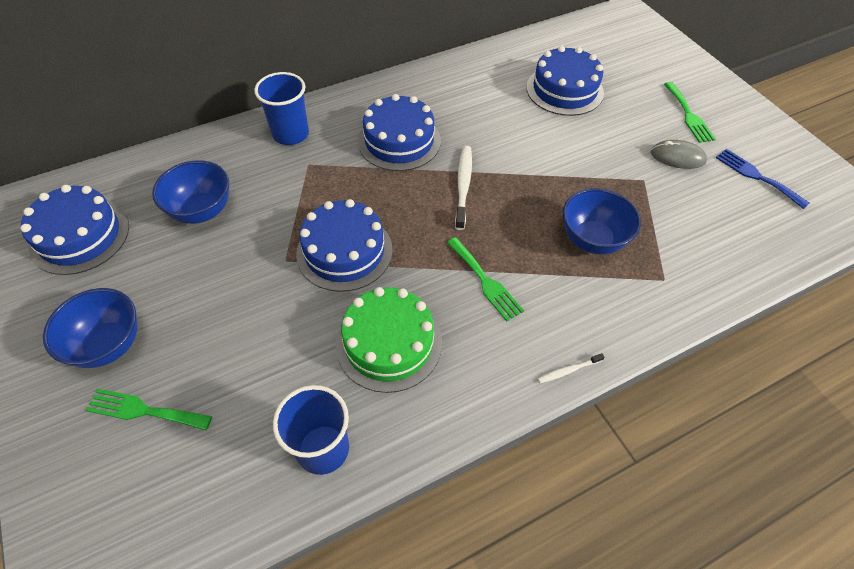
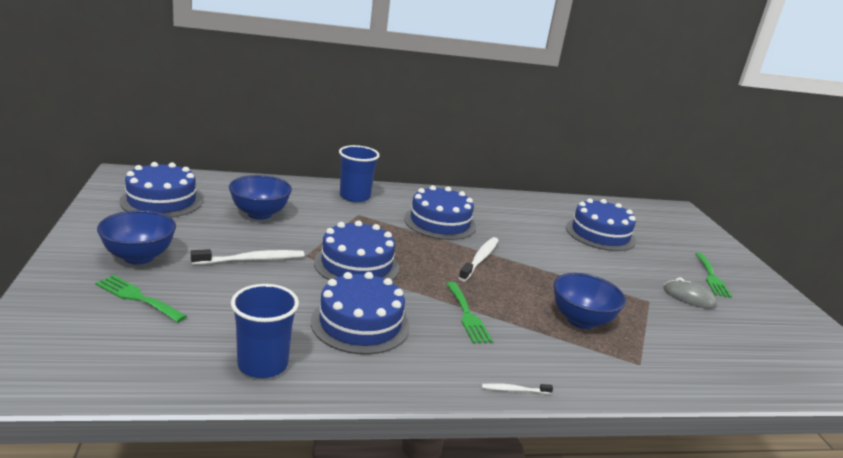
camera: 15 degrees right, 30 degrees down
(232, 293) = (251, 260): none -> white toothbrush
(389, 343) = (360, 323): green cake -> blue cake
(757, 176) = (765, 330): blue fork -> none

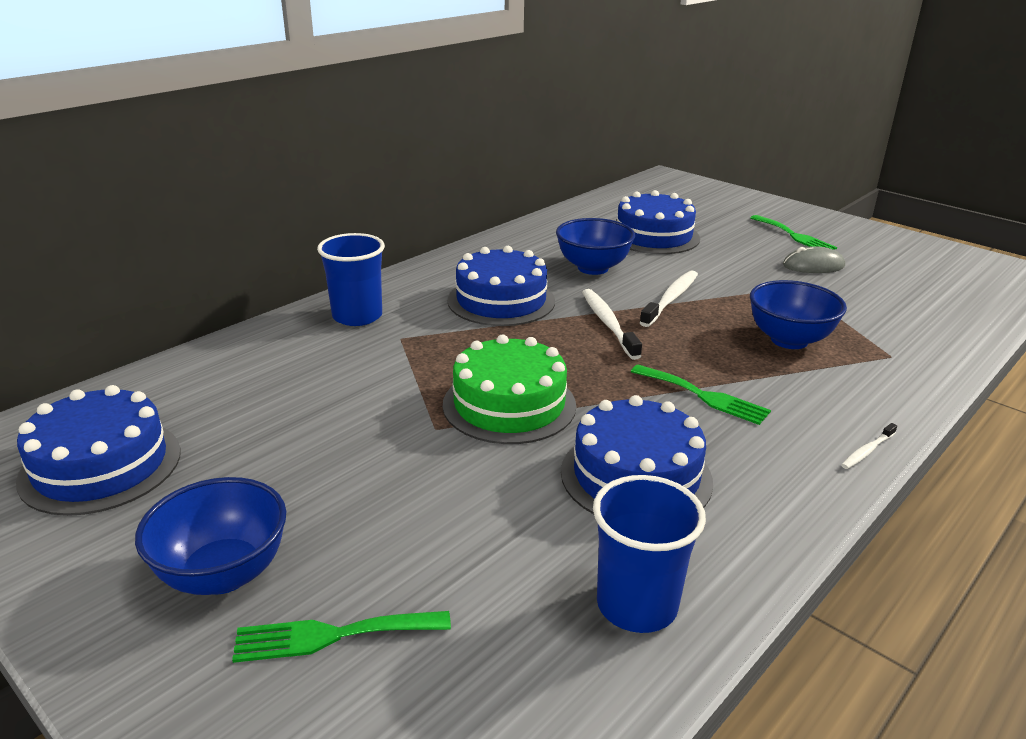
camera: 35 degrees left, 5 degrees up
(251, 260) = (383, 476): white toothbrush -> white toothbrush (670, 299)
(259, 214) = (281, 405): blue bowl -> blue bowl (593, 268)
(356, 265) = (509, 404): blue cake -> green cake

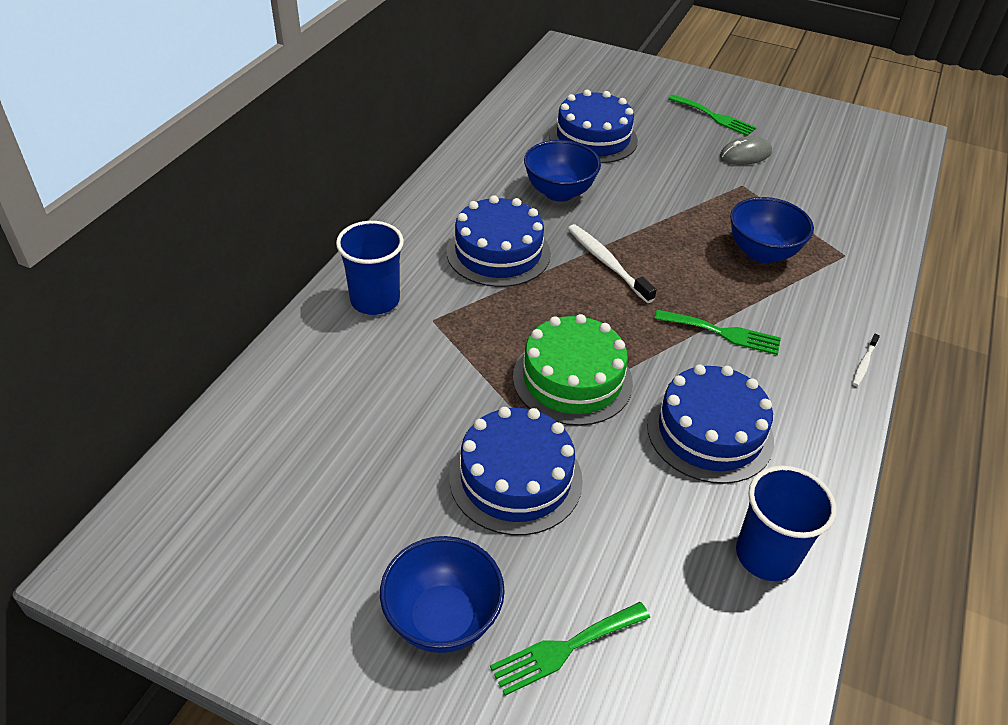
camera: 20 degrees left, 15 degrees up
(101, 465) = (253, 538): blue cake -> blue cake (515, 478)
(670, 299) = (645, 221): white toothbrush -> none

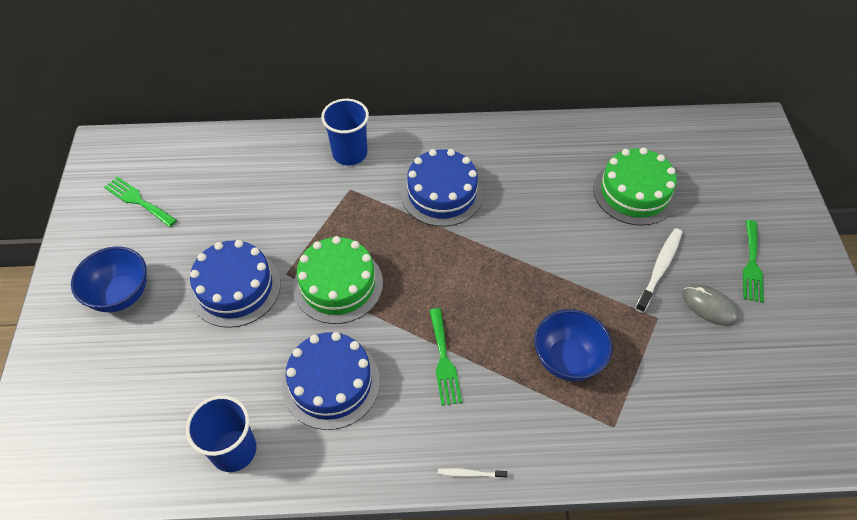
camera: 65 degrees right, 10 degrees up
(559, 192) = (541, 199): blue bowl -> none
(565, 648) = (121, 360): green fork -> green fork (138, 201)
(593, 138) = (634, 192): blue cake -> green cake
(607, 263) = (476, 260): white toothbrush -> white toothbrush (659, 269)

